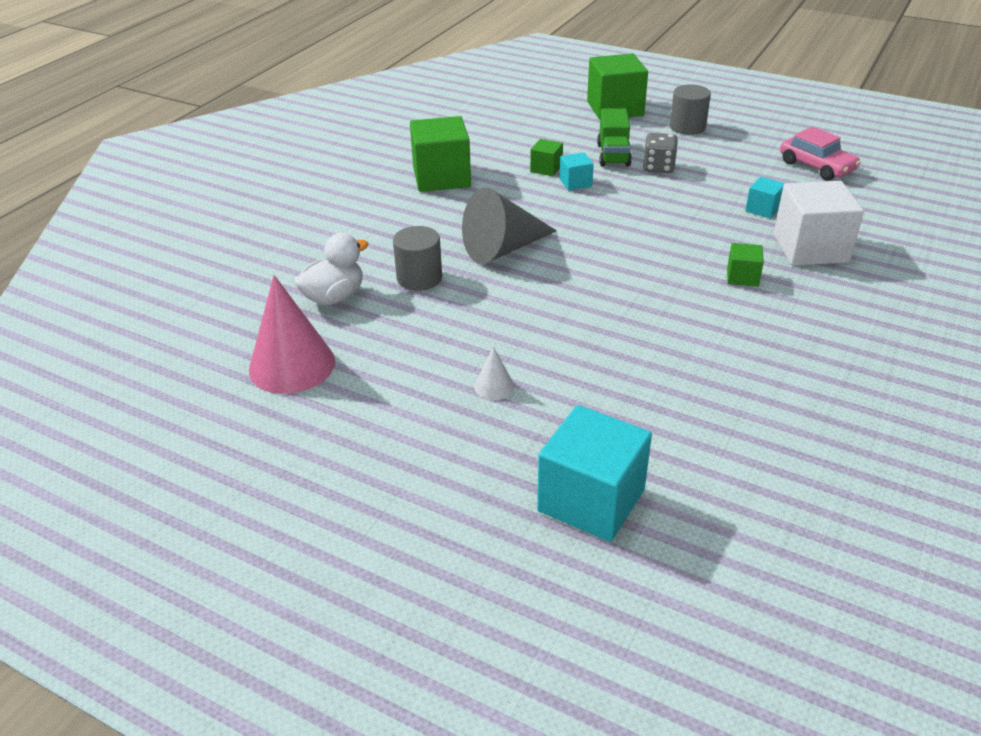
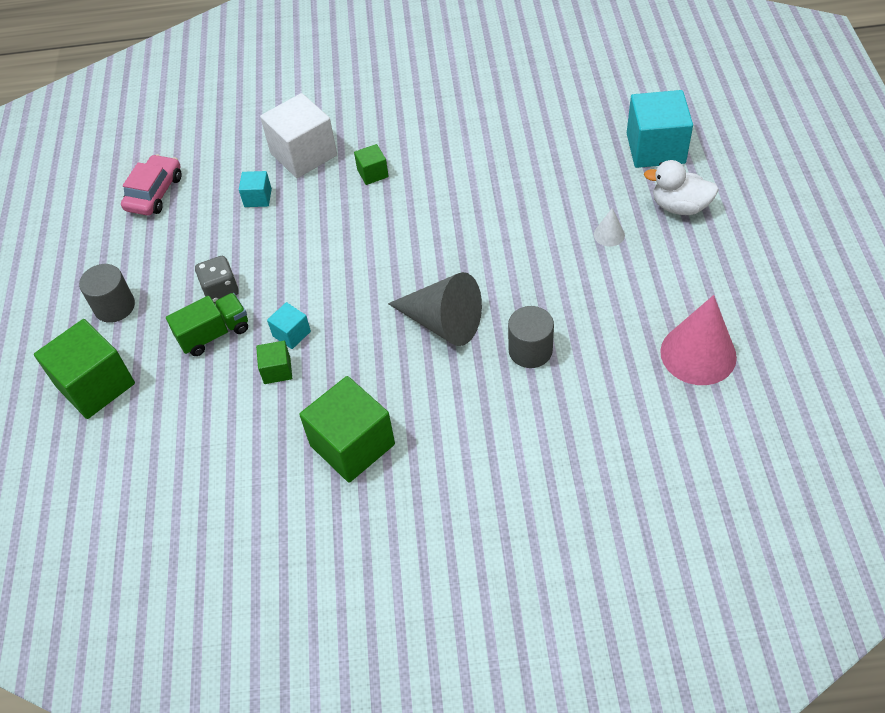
camera: 120 degrees left, 15 degrees up
(334, 297) = (604, 388): white duck -> white duck (679, 206)

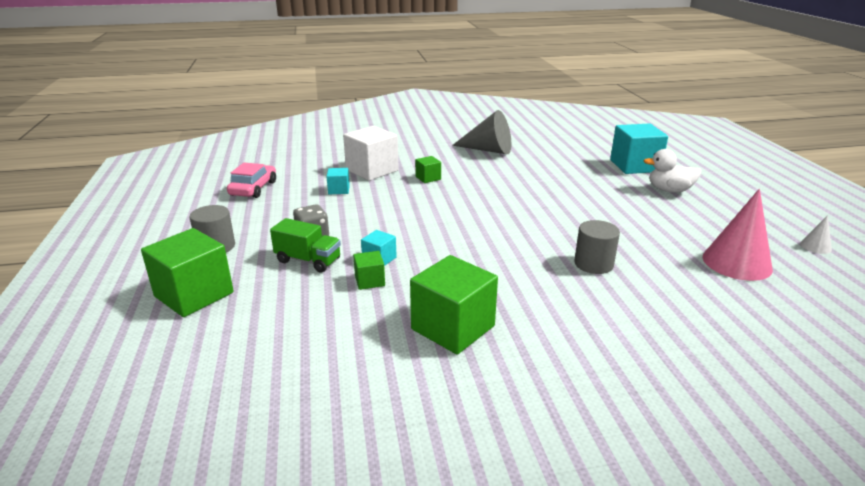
camera: 10 degrees left, 25 degrees down
(214, 334) = (308, 260): green truck -> green truck turned 60 degrees clockwise
(443, 322) = (511, 250): grey cone -> grey cone (488, 150)
(609, 234) = (624, 203): white cone -> white cone (815, 246)

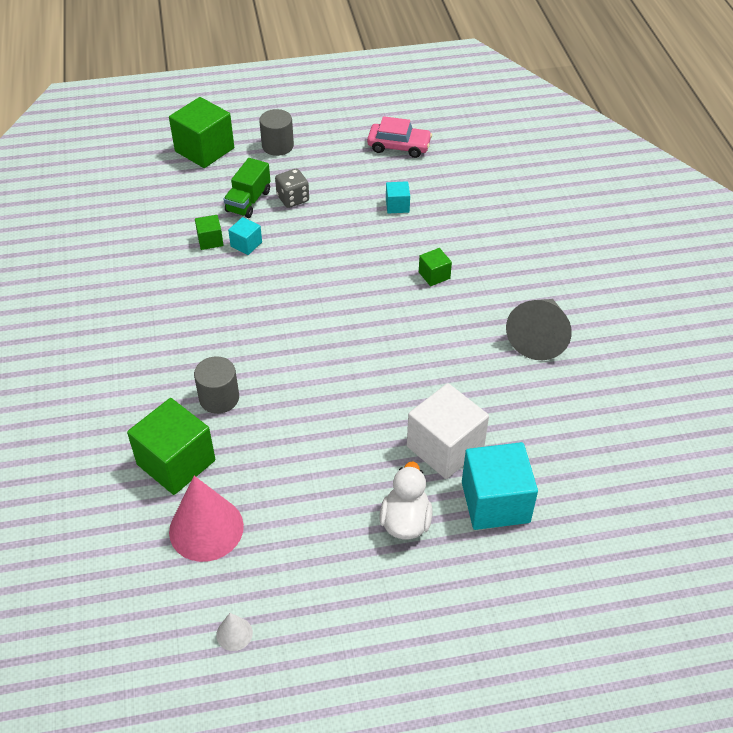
camera: 90 degrees right, 20 degrees up
(372, 170) = (454, 227): white cube -> white cube (445, 447)
(453, 327) = (135, 291): green cube -> green cube (176, 462)

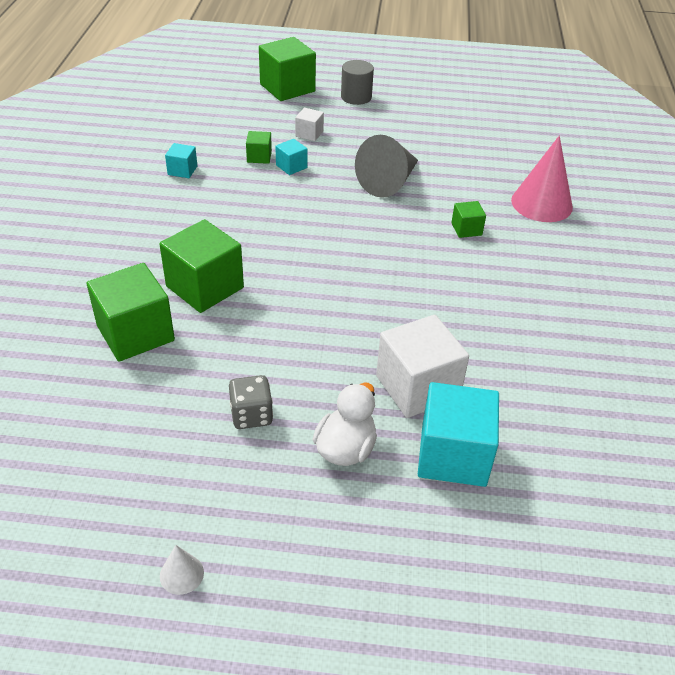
camera: 15 degrees right, 5 degrees down
(206, 528) = (135, 401): pink cone -> pink cone (541, 203)
(219, 398) = (205, 287): grey cylinder -> green cube
(234, 633) = (113, 511): white cone -> white cone (181, 574)
(248, 201) = (309, 134): green truck -> white cube
(293, 199) = (352, 140): grey dice -> grey dice (251, 415)
(397, 206) = (452, 164): turquoise cube -> turquoise cube (182, 170)
(399, 146) = (472, 118): pink car -> none
(539, 336) = (559, 307): grey cone -> grey cone (389, 182)

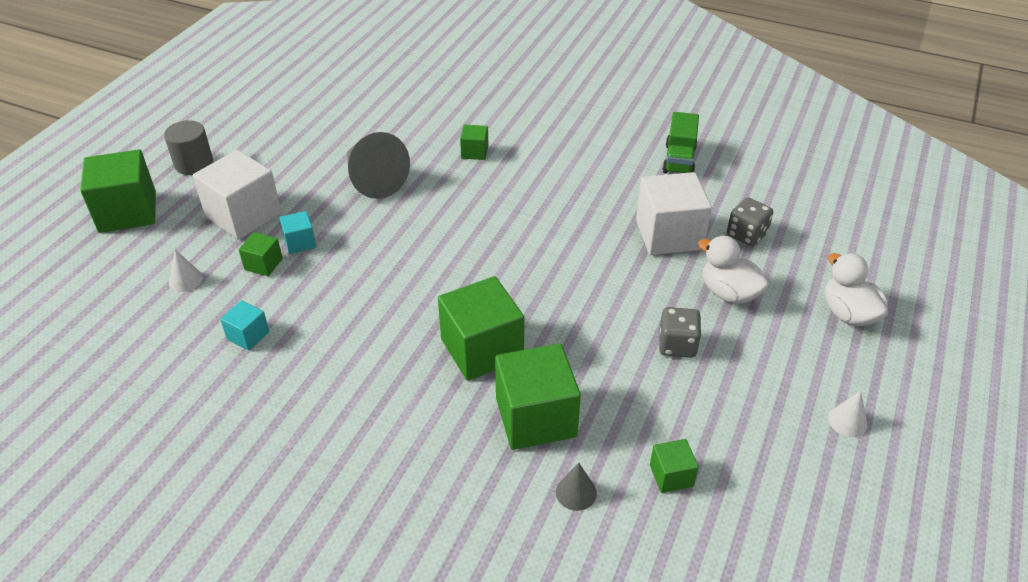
camera: 70 degrees left, 0 degrees up
(58, 372) = (576, 492): none -> grey cone
(85, 432) = (671, 475): none -> green cube
(228, 130) = (186, 280): none -> white cone
(309, 134) = (243, 215): white cube -> white cube, size x2.05
(356, 568) = (848, 314): none -> white duck
(453, 455) = (746, 234): turquoise cube -> grey dice
(541, 203) = (460, 100): pink cone -> none
(556, 379) = (679, 160): none -> green truck

